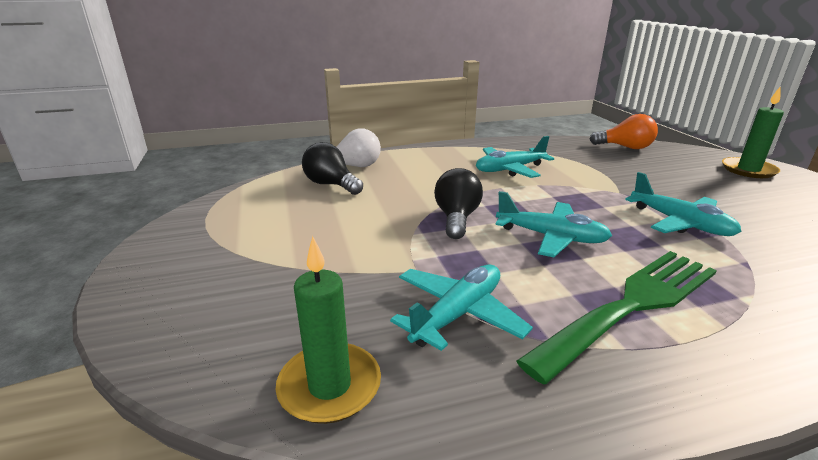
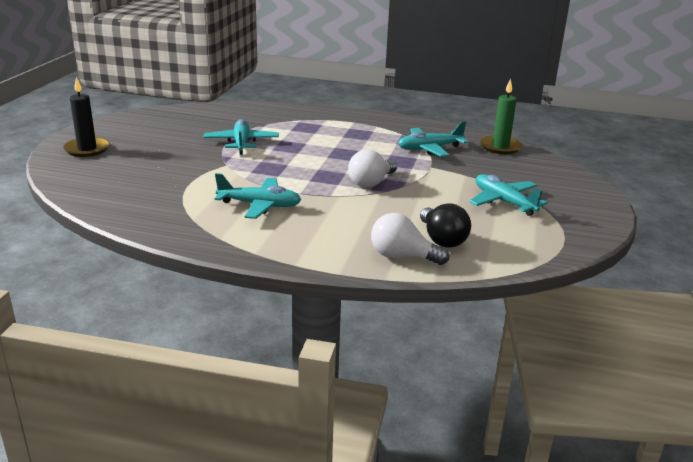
camera: 150 degrees left, 0 degrees up
(457, 218) = (371, 183): black light bulb -> white light bulb
(551, 237) = (331, 158): turquoise plane -> turquoise plane (503, 202)
(625, 147) = (99, 193): orange light bulb -> none
(632, 306) = (349, 131): green fork -> none
(748, 170) = (87, 149): green candle -> black candle

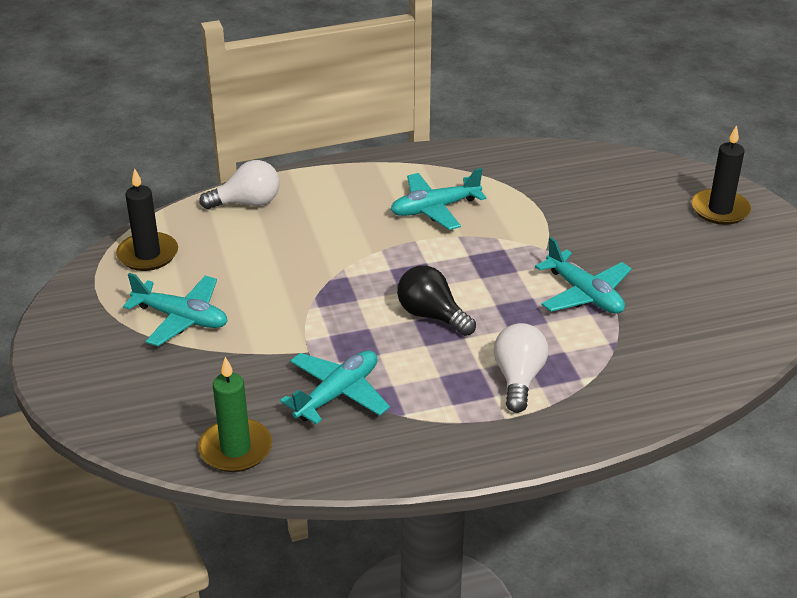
camera: 150 degrees right, 10 degrees up
(371, 183) = (356, 288): white light bulb -> white light bulb (518, 379)
(442, 239) = (222, 236): black light bulb -> black light bulb (432, 315)
(512, 246) = (148, 254): none -> black candle

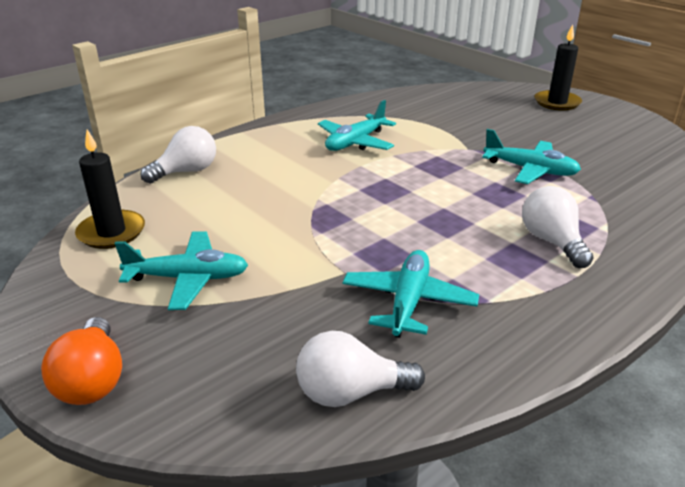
camera: 25 degrees left, 5 degrees down
(71, 380) = (92, 380): none -> orange light bulb
(235, 449) = (350, 392): green candle -> white light bulb
(432, 315) = (429, 214): black light bulb -> none

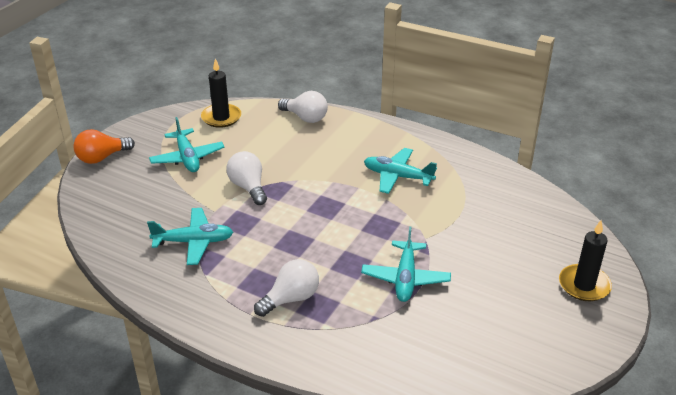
camera: 70 degrees right, 5 degrees up
(350, 392) = (112, 236): white light bulb -> white light bulb (248, 187)

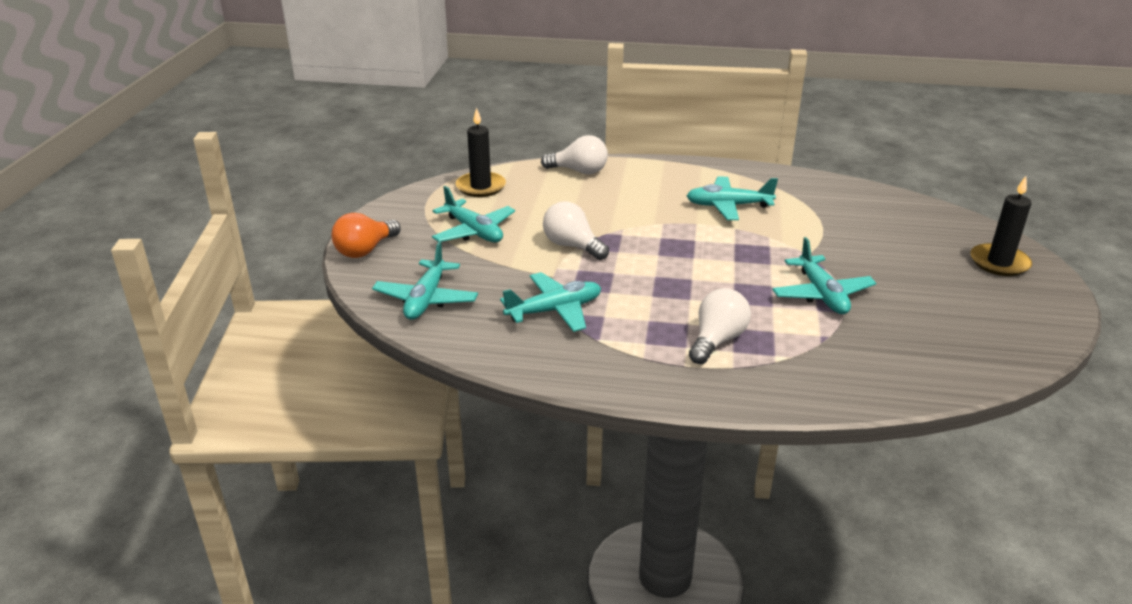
camera: 20 degrees left, 5 degrees down
(113, 210) = (426, 299): none -> turquoise plane

